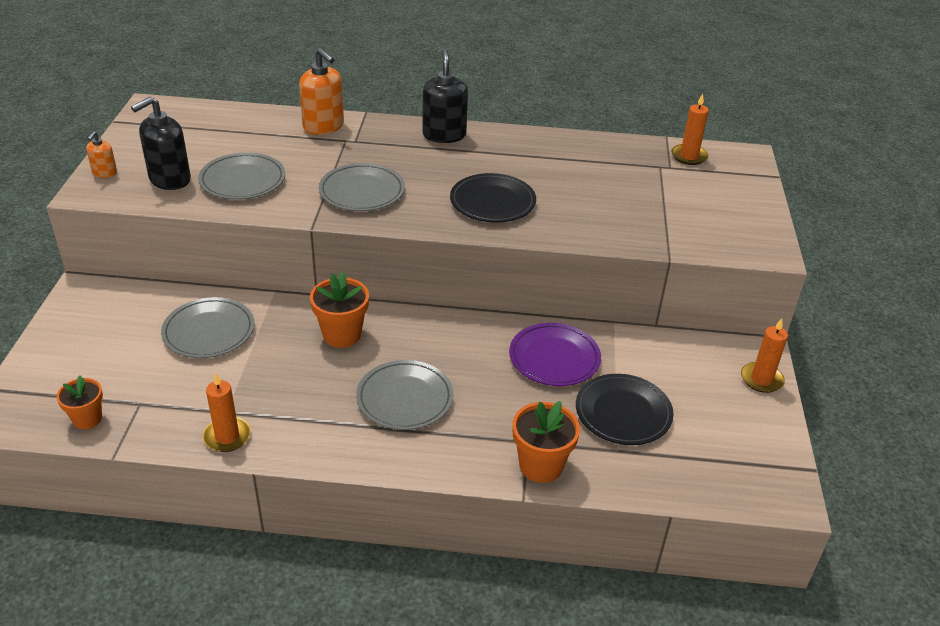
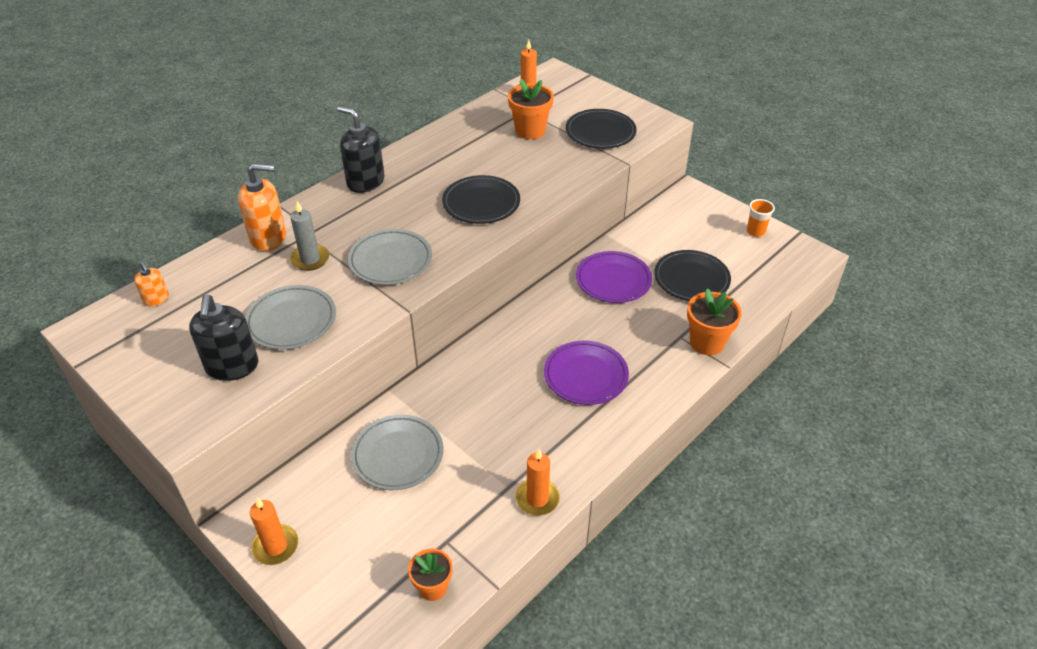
camera: 50 degrees left, 5 degrees up
(104, 173) = (164, 408): orange soap dispenser -> orange soap dispenser (156, 299)
(320, 155) = (310, 259): none -> grey candle
(342, 335) = (483, 375): orange flower pot -> orange flower pot (530, 131)
(405, 398) = (586, 375): grey plate -> purple plate
(693, 222) = (600, 132): none -> black plate
(761, 379) = (713, 206): orange candle -> orange candle (275, 546)
(763, 431) = (755, 232): none -> orange cup

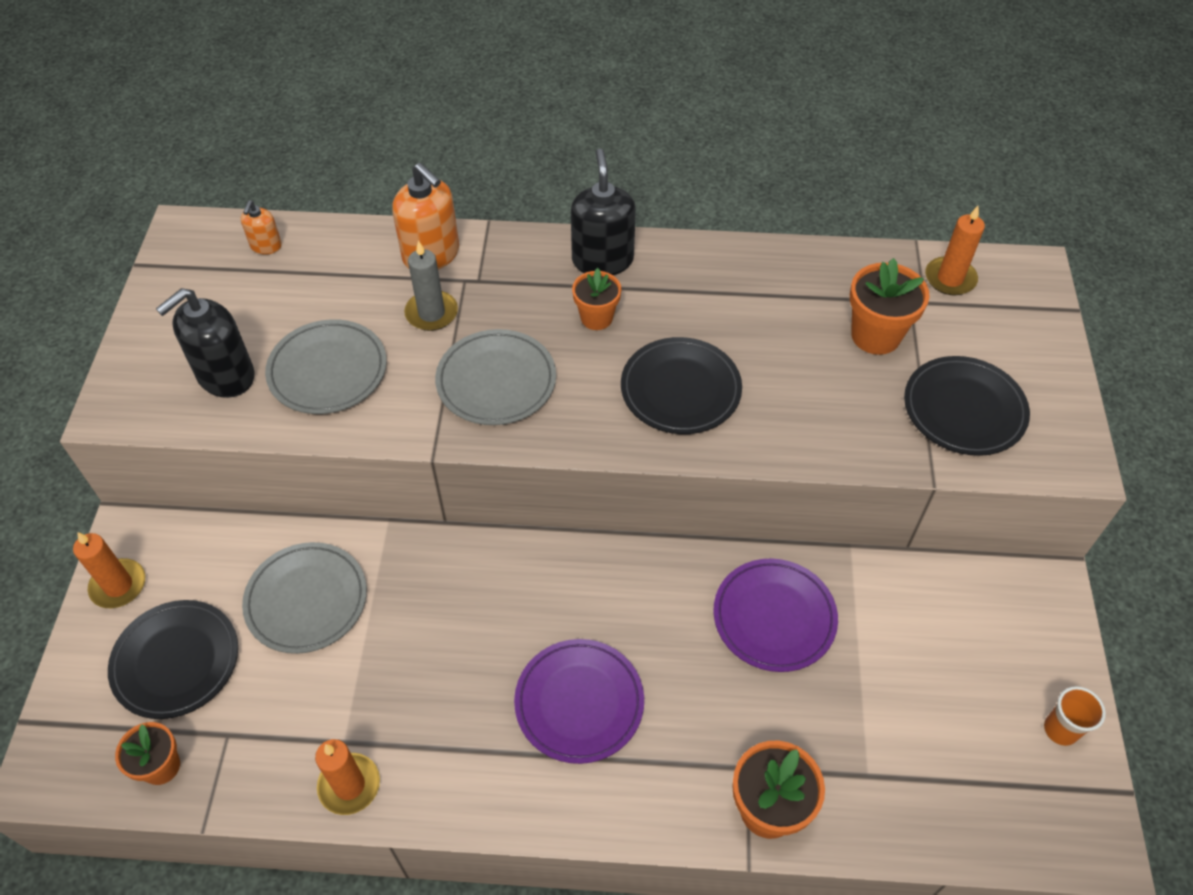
camera: 50 degrees right, 10 degrees up
(399, 204) = (596, 318): none -> orange flower pot
(691, 279) = (872, 709): black plate -> black plate (176, 661)

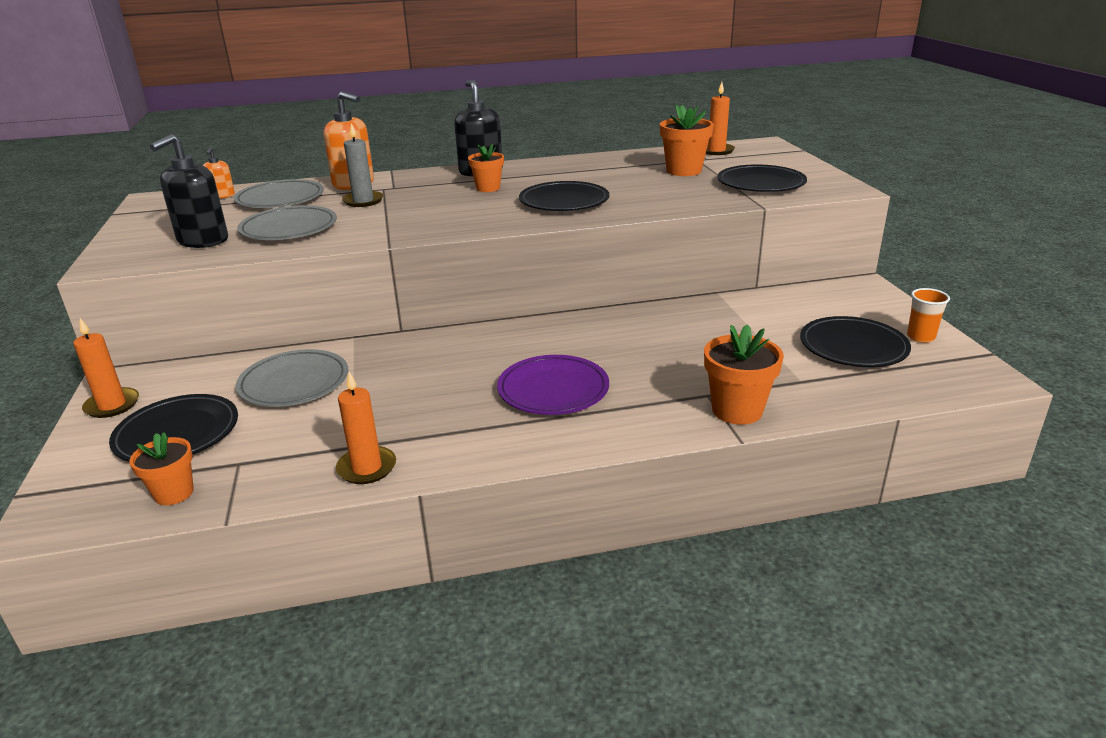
camera: 15 degrees left, 25 degrees down
(496, 381) = (425, 216): grey plate -> grey plate (280, 199)
(774, 617) = (682, 328): purple plate -> none
(964, 724) = (853, 347): none -> black plate

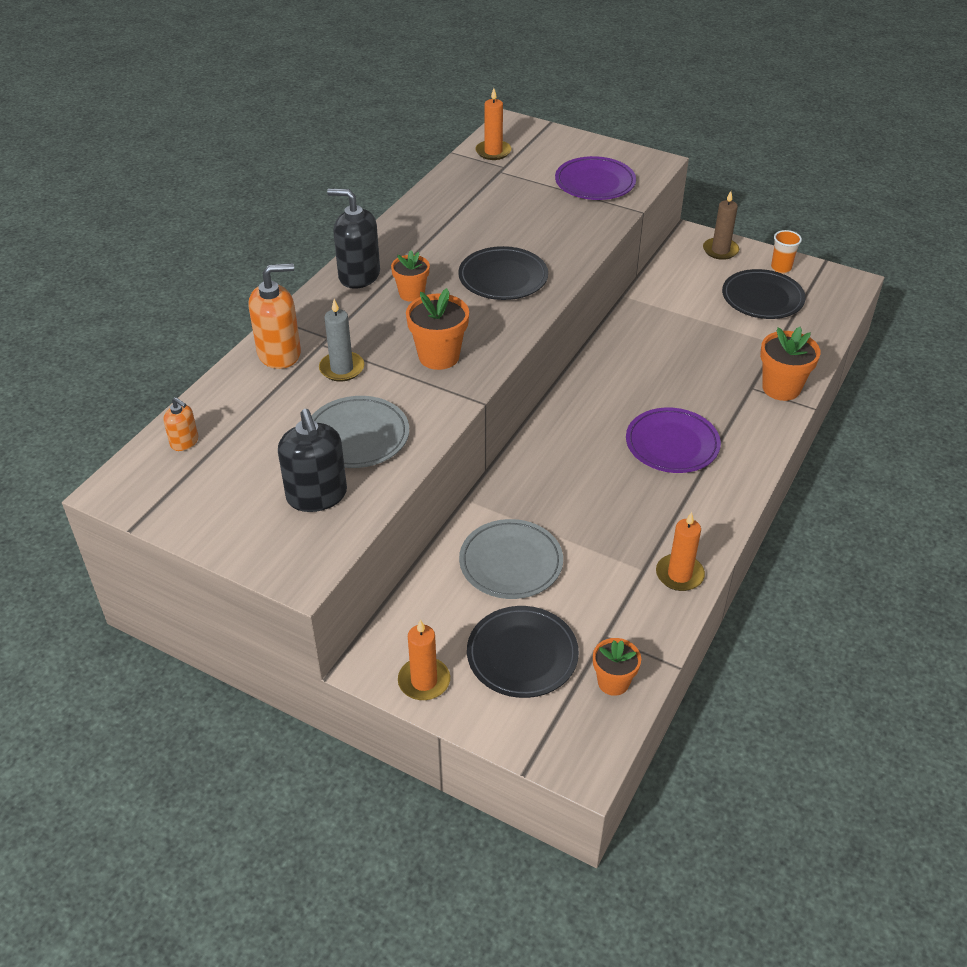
camera: 50 degrees left, 15 degrees up
(280, 199) = (257, 411): grey plate -> none
(684, 171) = (516, 192): orange flower pot -> orange flower pot (439, 356)
(761, 184) = (595, 183): black plate -> purple plate
(874, 302) = (720, 250): none -> brown candle

